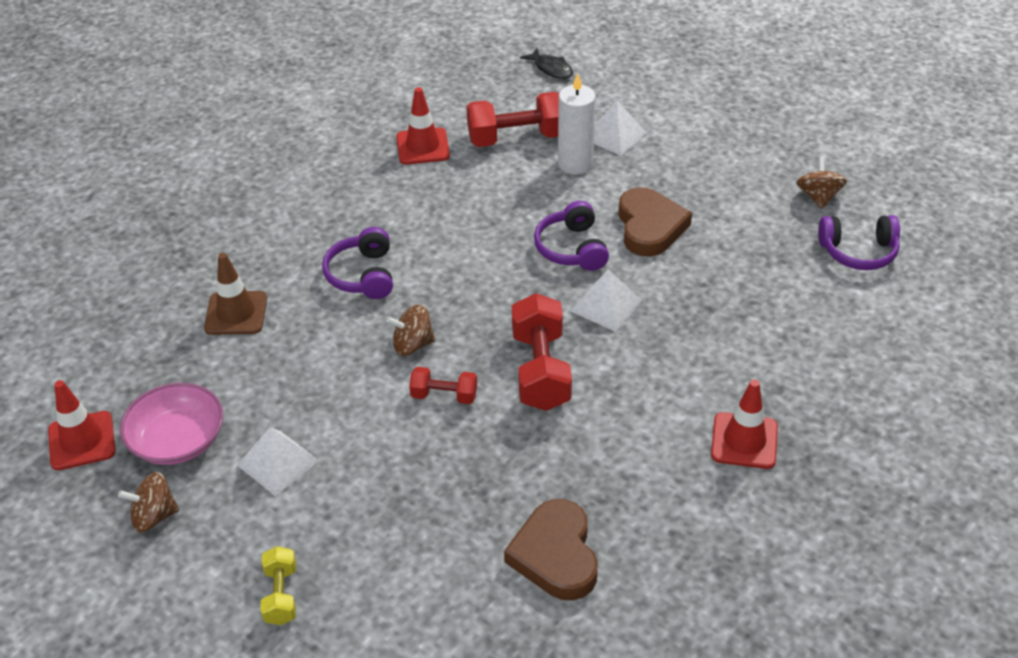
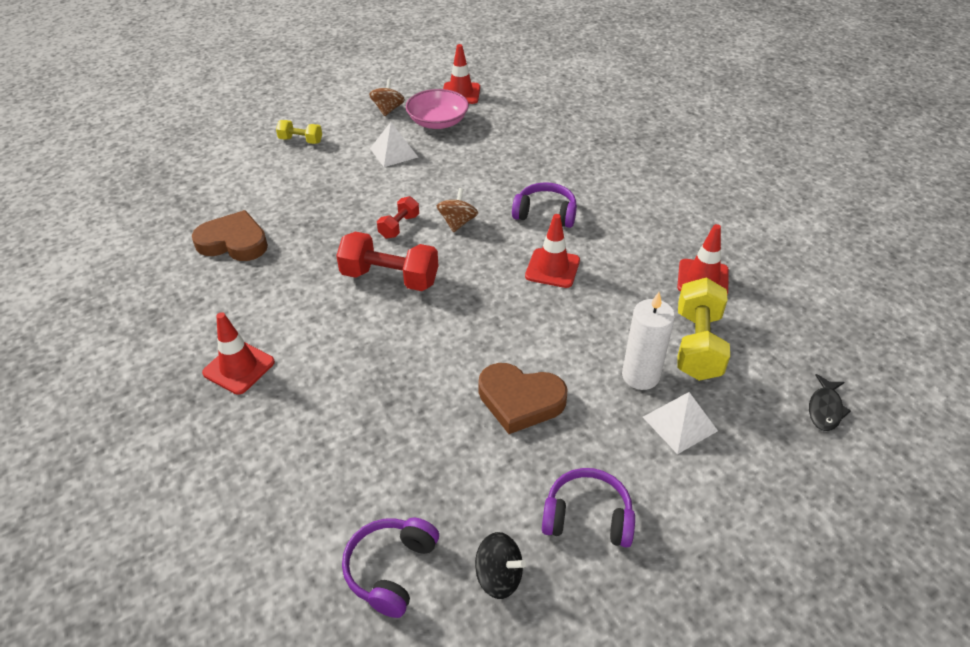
camera: 110 degrees right, 0 degrees up
(236, 313) = (536, 155): brown traffic cone -> none
(458, 248) = (552, 268): none -> red traffic cone
(517, 138) = (697, 345): red dumbbell -> yellow dumbbell
(551, 69) = (825, 409): black fish -> black fish turned 45 degrees counterclockwise
(572, 248) = (517, 336): purple headphones -> purple headphones (587, 517)
(606, 305) = (434, 335): white pyramid -> none
(818, 197) = (499, 576): brown spinning top -> black spinning top

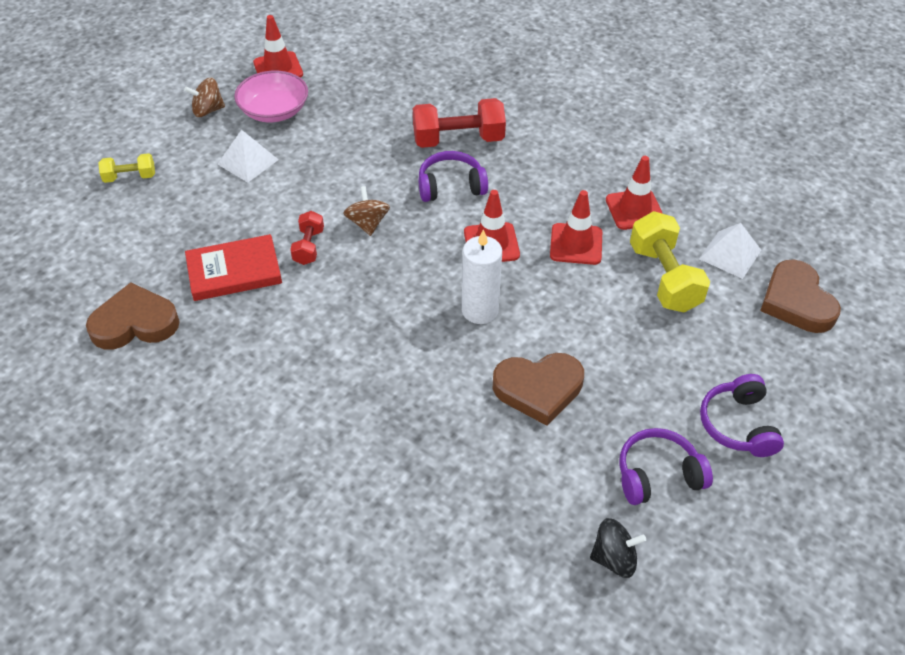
camera: 25 degrees left, 5 degrees up
(239, 367) = (239, 459): red traffic cone -> red traffic cone (576, 244)
(330, 227) = (234, 271): none -> red book
(388, 109) = (208, 110): brown spinning top -> brown spinning top turned 90 degrees counterclockwise
(390, 278) = (335, 307): red dumbbell -> red dumbbell (458, 140)
(391, 569) = (517, 593): purple headphones -> purple headphones (738, 425)
(640, 376) = (631, 326): white candle -> white candle (480, 310)
(679, 423) = (688, 359): white pyramid -> white pyramid (730, 254)
(825, 409) = (796, 301): black fish -> brown heart

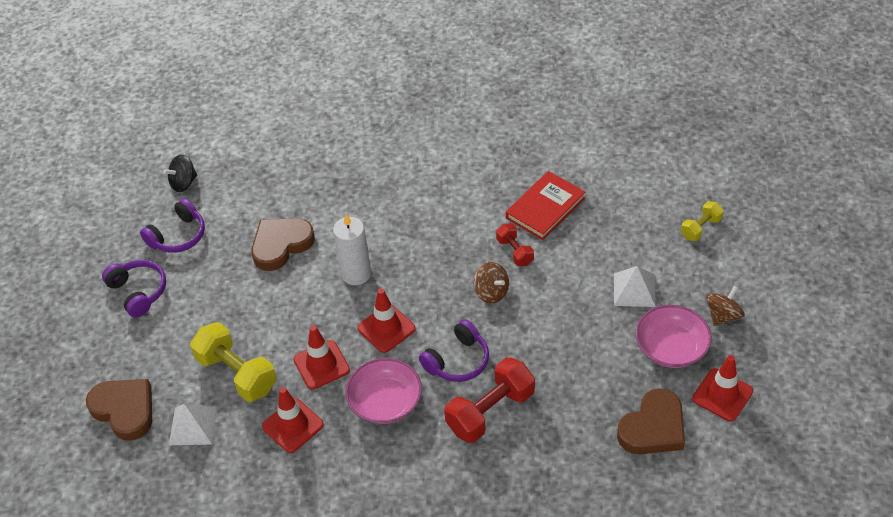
camera: 150 degrees right, 0 degrees up
(135, 323) = (567, 147): brown heart -> brown heart (653, 428)
(539, 187) = (385, 402): none -> pink bowl

